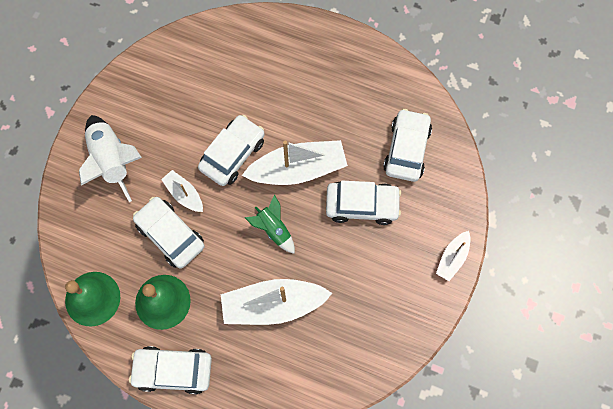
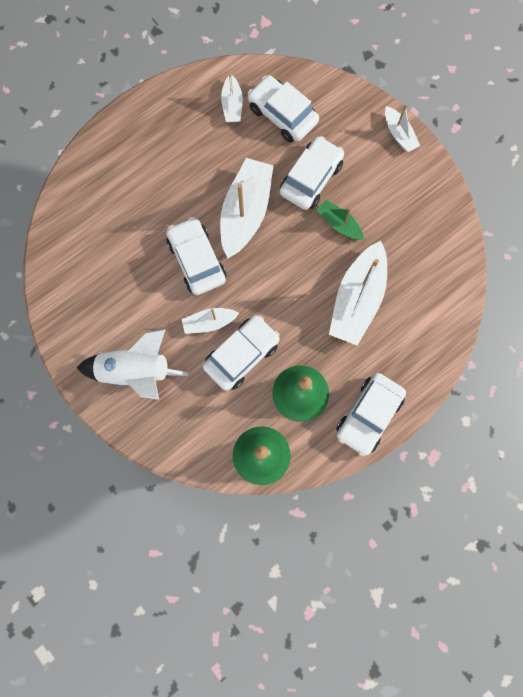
camera: 60 degrees left, 5 degrees up
(170, 235) = (241, 355): white car -> white car turned 150 degrees clockwise
(273, 229) = (289, 263): green rocket -> none
(334, 251) = (339, 224): none -> green boat
(389, 104) = (232, 105): none -> white boat

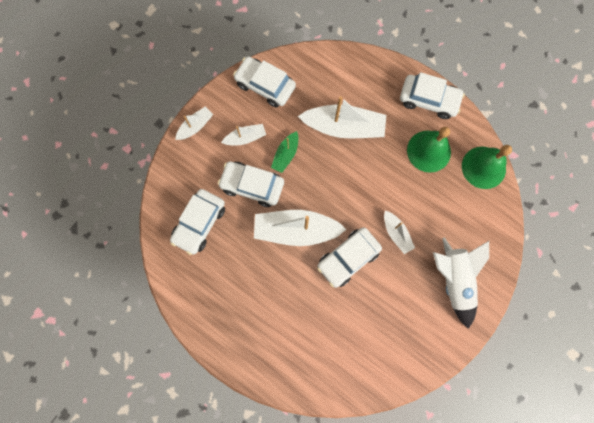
camera: 105 degrees left, 0 degrees up
(232, 105) = (199, 268): white boat -> white boat (245, 138)
(241, 355) = (414, 201): white car -> white car (265, 85)

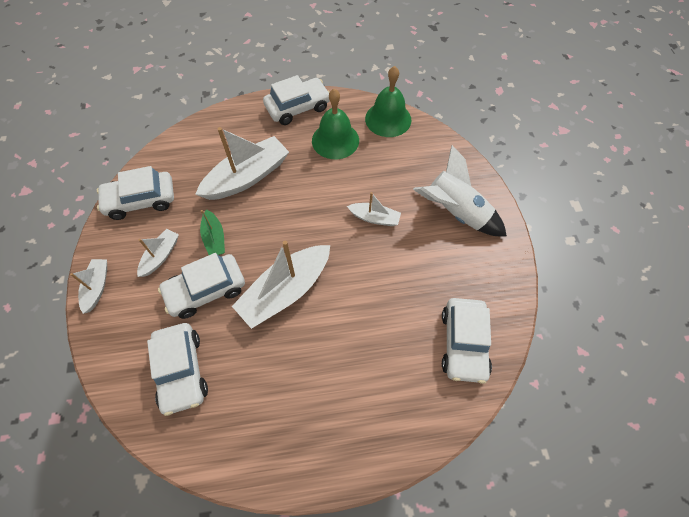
camera: 45 degrees left, 15 degrees down
(348, 258) = (356, 272): white car -> white car (463, 343)

